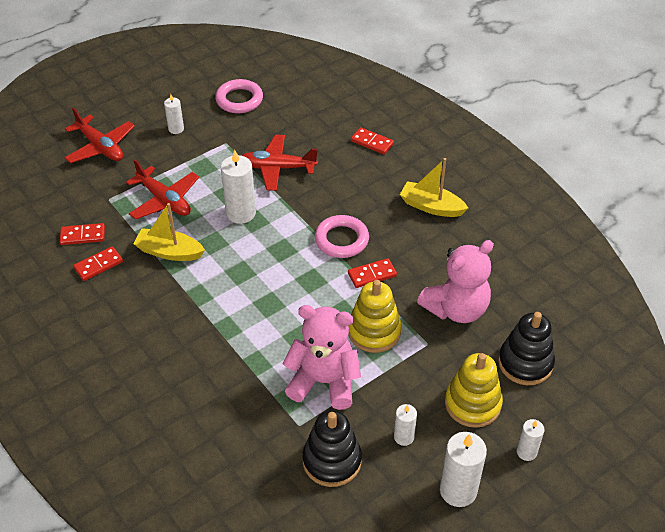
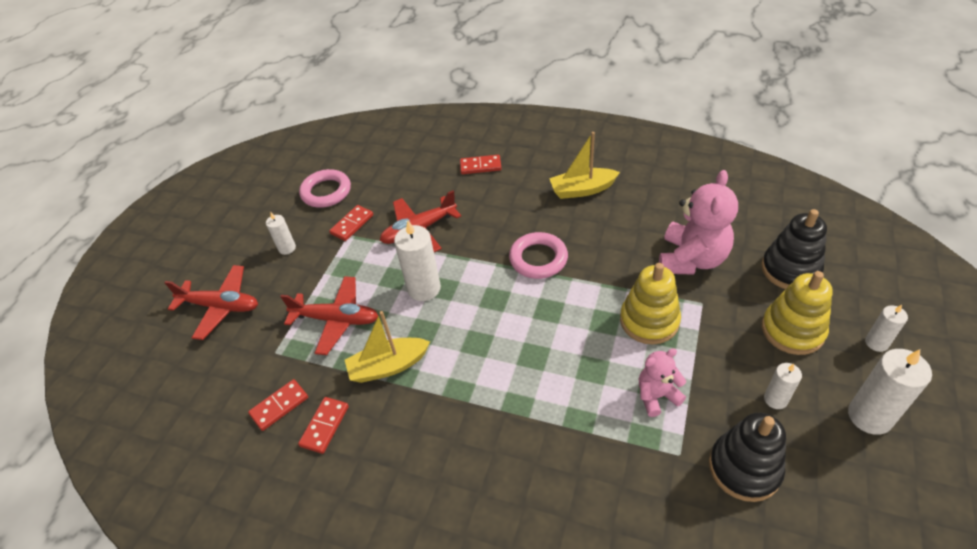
camera: 30 degrees left, 0 degrees up
(324, 382) = (657, 396): pink teddy bear -> pink teddy bear, size x0.56
(372, 275) = (595, 273): red domino -> red domino (352, 224)

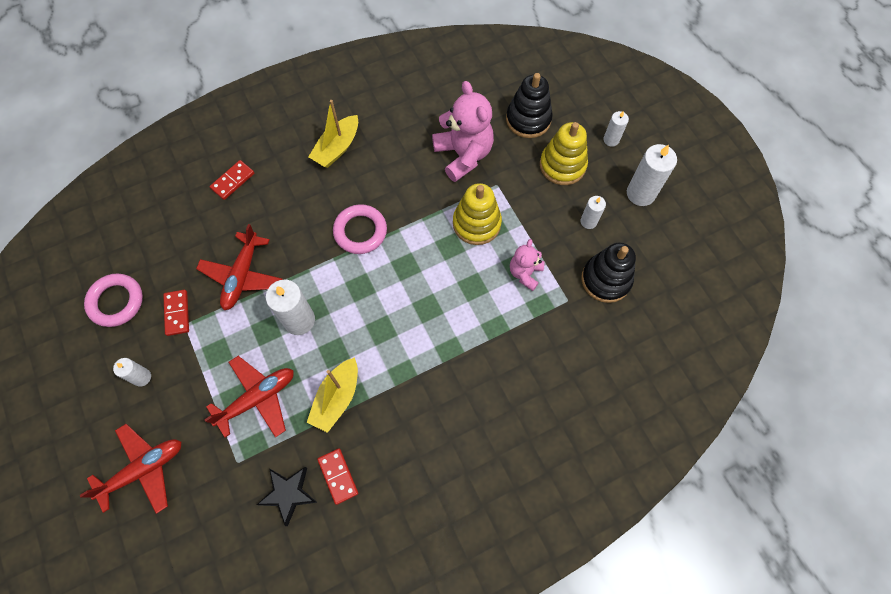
camera: 50 degrees left, 20 degrees up
(279, 406) = (288, 494): red domino -> black star

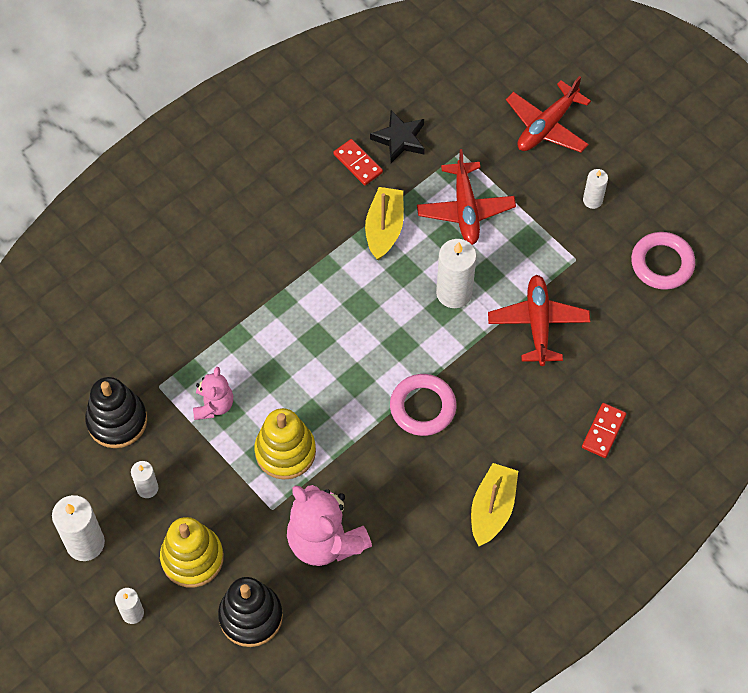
camera: 165 degrees right, 5 degrees down
(177, 313) = (589, 268): red domino -> none
(257, 398) = (465, 209): red plane -> red plane turned 45 degrees counterclockwise

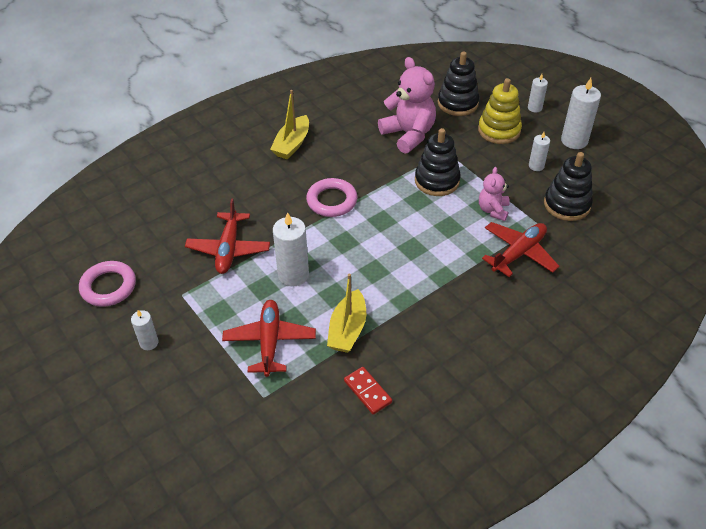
camera: 175 degrees left, 15 degrees down
(285, 451) = (437, 181): yellow stacking toy -> black stacking toy
(399, 139) = (322, 414): black star -> none
(547, 126) = (169, 418): red plane -> red plane (518, 253)
(603, 431) = (200, 180): red domino -> none

